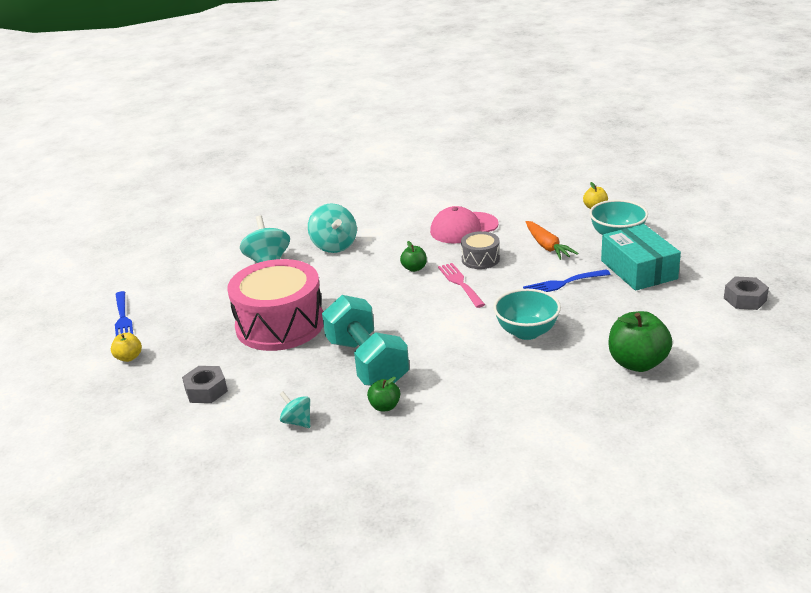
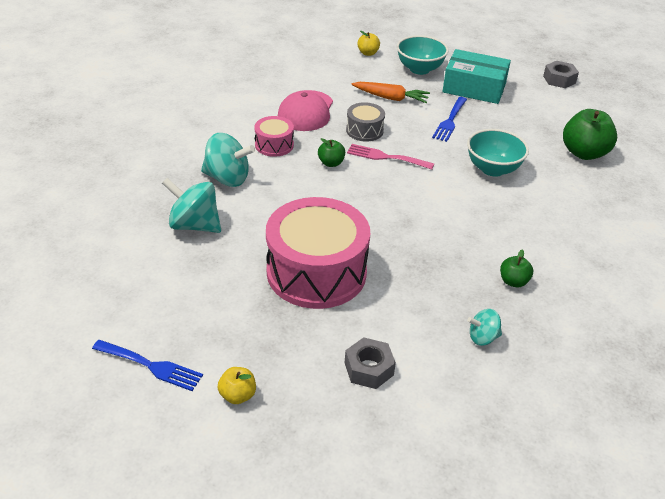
camera: 55 degrees left, 10 degrees up
(367, 363) = (440, 258): turquoise dumbbell -> none
(400, 240) = (274, 145): none -> pink drum

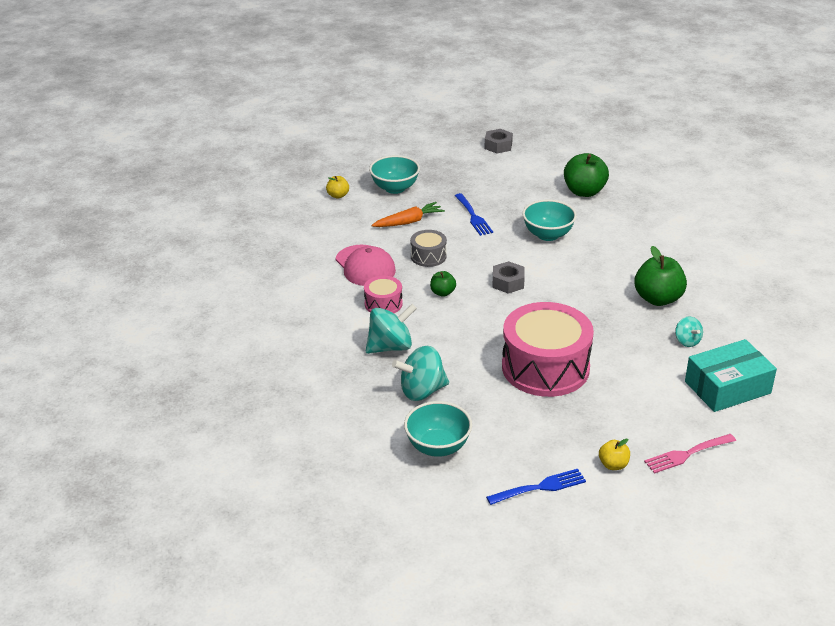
camera: 40 degrees left, 5 degrees down
(135, 275) = (438, 447): none -> turquoise bowl
(369, 369) = (657, 400): grey nut -> grey nut (508, 282)
(386, 157) = (471, 267): pink fork -> pink fork (686, 454)
(474, 88) = (453, 182): turquoise box -> turquoise box (727, 387)
(482, 337) = (687, 341): turquoise spinning top -> turquoise spinning top turned 60 degrees counterclockwise
(513, 281) = (658, 299): green apple -> green apple, size x1.93

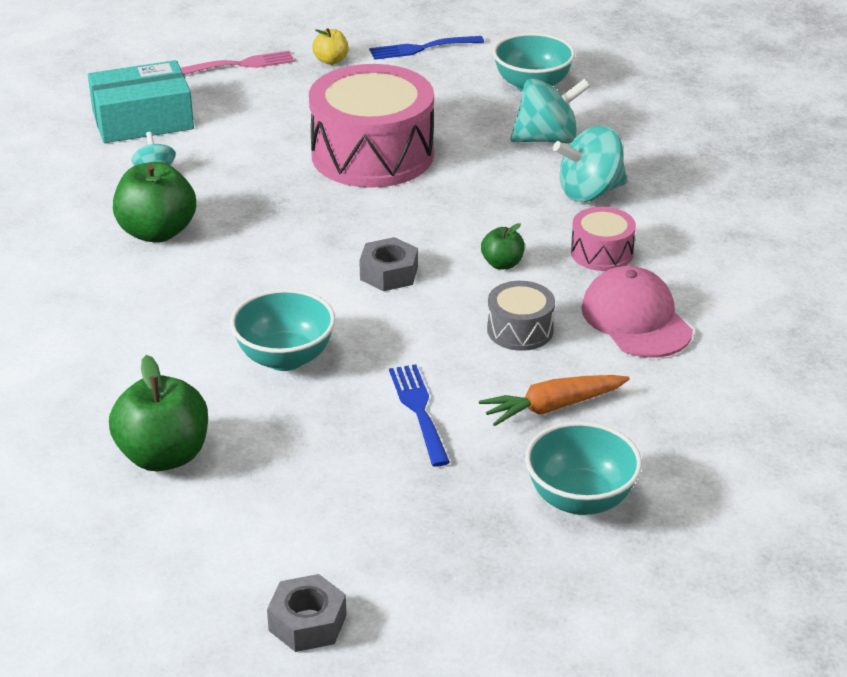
camera: 175 degrees left, 0 degrees up
(338, 195) = (708, 488): yellow apple -> none

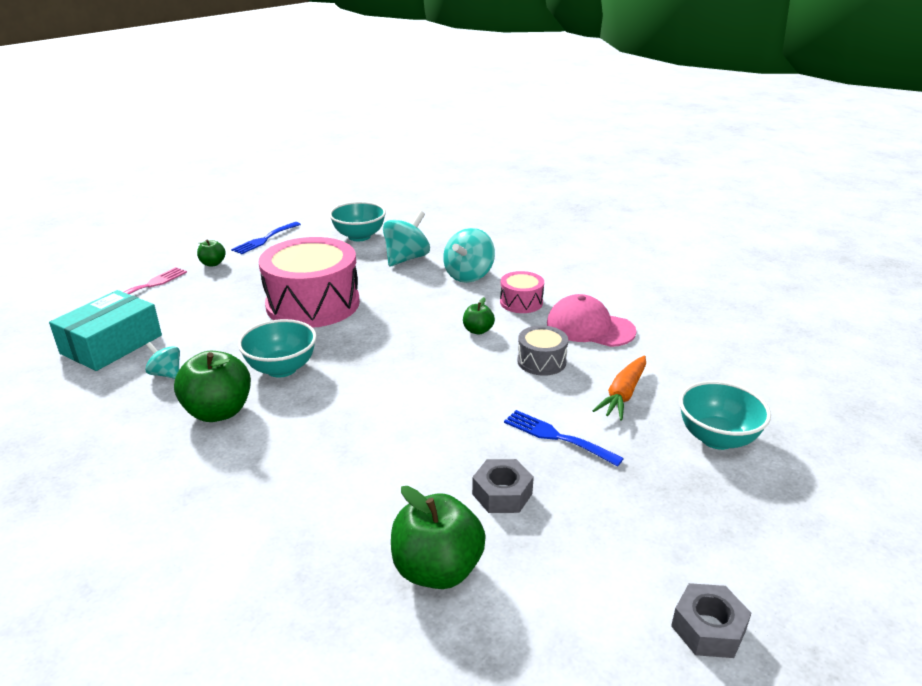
camera: 40 degrees left, 5 degrees down
(285, 358) = (427, 449): turquoise bowl -> turquoise bowl (281, 369)
(331, 61) = (213, 264): yellow apple -> green apple
(389, 273) = (419, 365): grey nut -> grey nut (502, 494)

